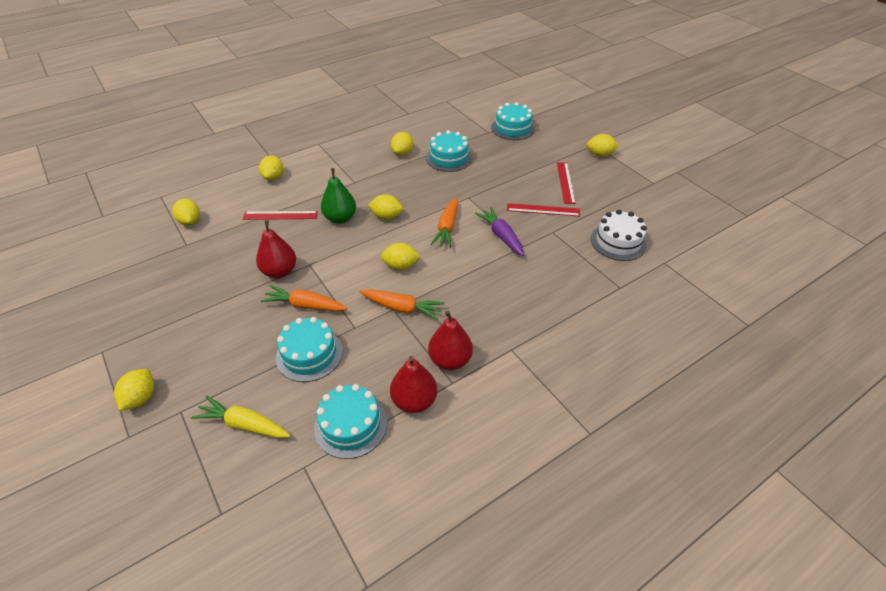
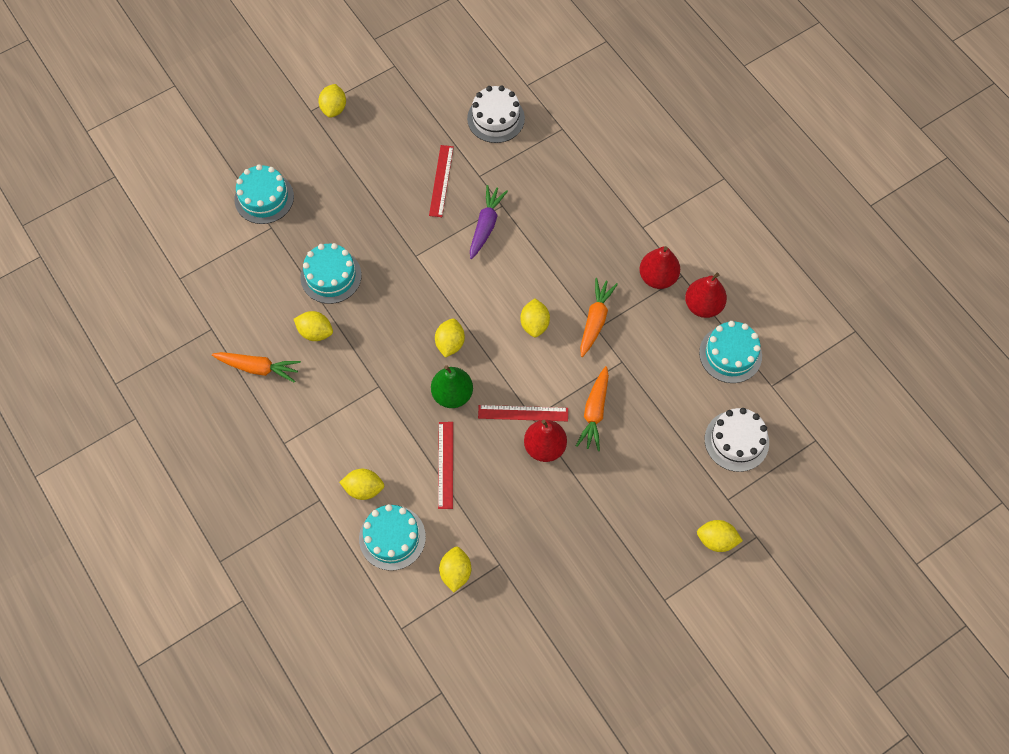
camera: 90 degrees left, 20 degrees up
(190, 221) = (455, 572): yellow lemon -> yellow lemon turned 60 degrees counterclockwise
(244, 424) = (736, 441): yellow carrot -> white cake
(309, 354) = (657, 398): turquoise cake -> turquoise cake (392, 537)
(447, 228) = (471, 279): orange carrot -> orange carrot (258, 368)
(501, 236) = (486, 225): purple carrot -> purple carrot turned 135 degrees clockwise
(565, 182) = (390, 152): red ruler -> red ruler (523, 413)

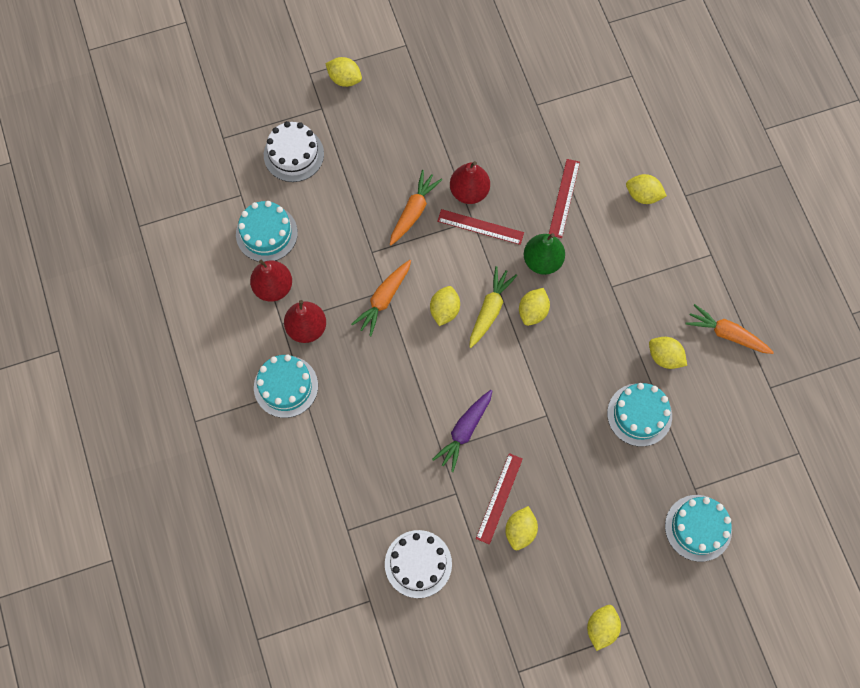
camera: 165 degrees left, 5 degrees up
(392, 537) = (625, 148): turquoise cake -> turquoise cake (286, 386)
(455, 572) = (576, 107): yellow lemon -> yellow lemon (520, 531)
(491, 335) = (490, 309): none -> yellow carrot

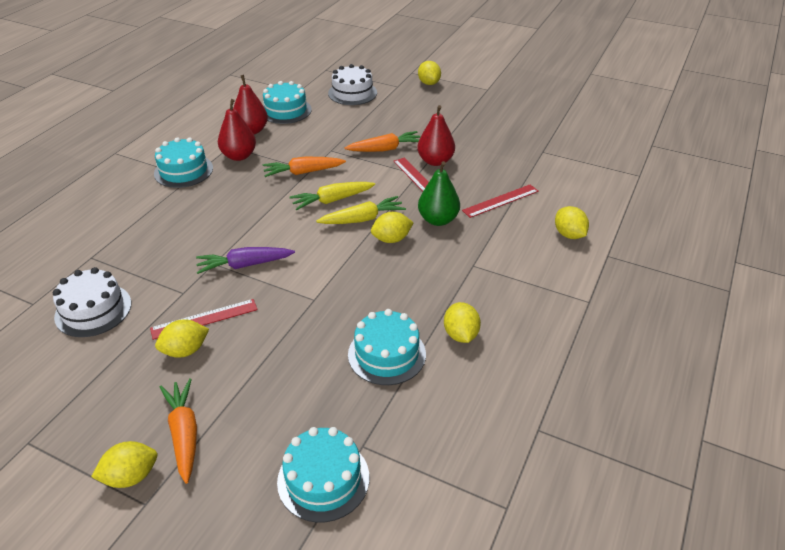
camera: 45 degrees right, 30 degrees down
(444, 310) = (332, 200): yellow lemon -> yellow carrot
(727, 334) = (540, 360): orange carrot -> orange carrot (184, 433)

